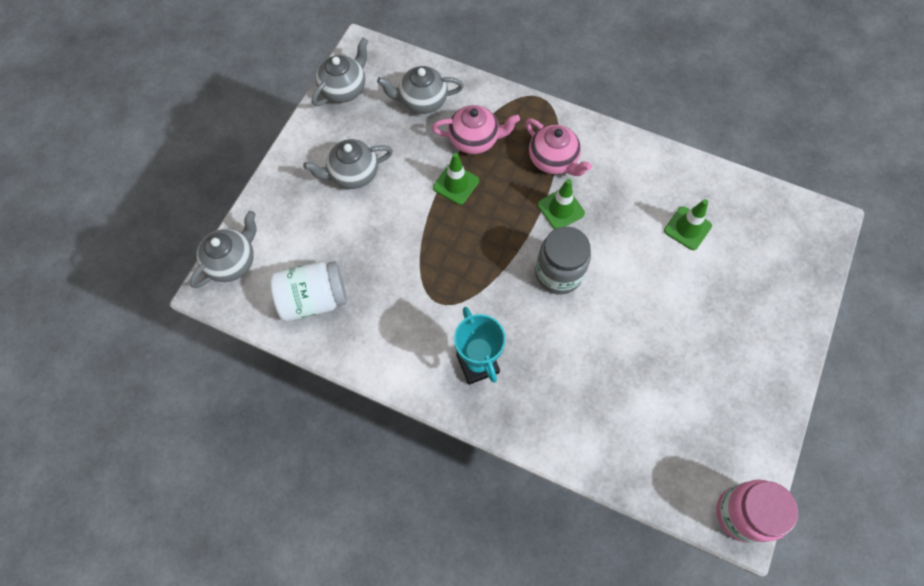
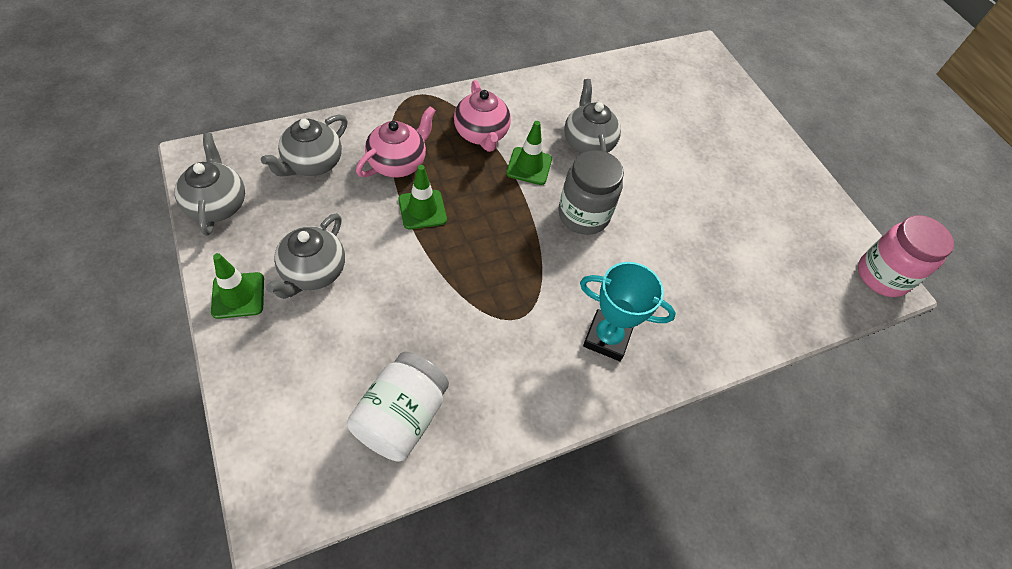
camera: 55 degrees left, 10 degrees down
(232, 262) = (269, 460): grey teapot -> grey teapot (588, 143)
(553, 160) = (481, 134): pink teapot -> pink teapot turned 75 degrees clockwise
(687, 228) = (629, 115): green traffic cone -> green traffic cone (238, 295)

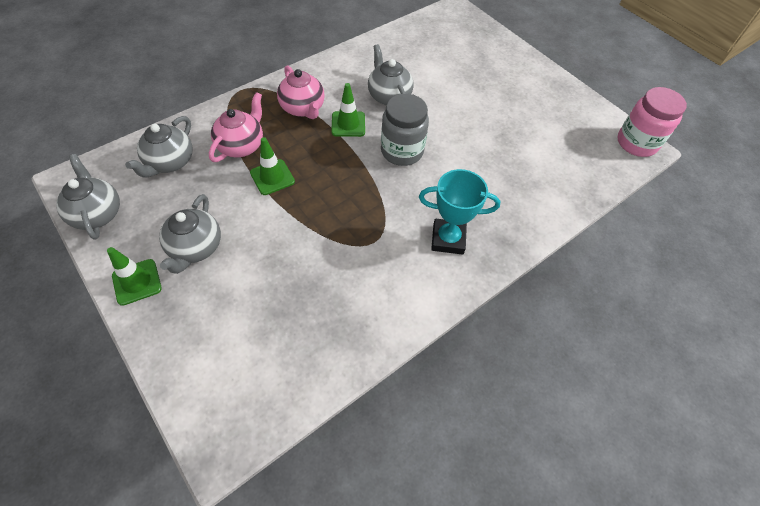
camera: 10 degrees left, 0 degrees up
(401, 417) = (303, 343): white jar -> none

